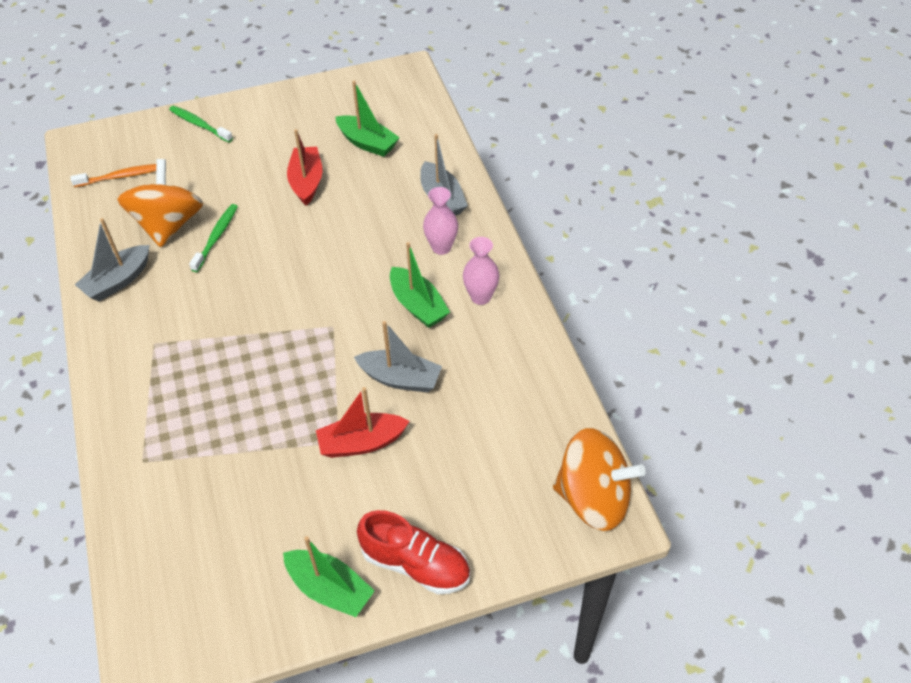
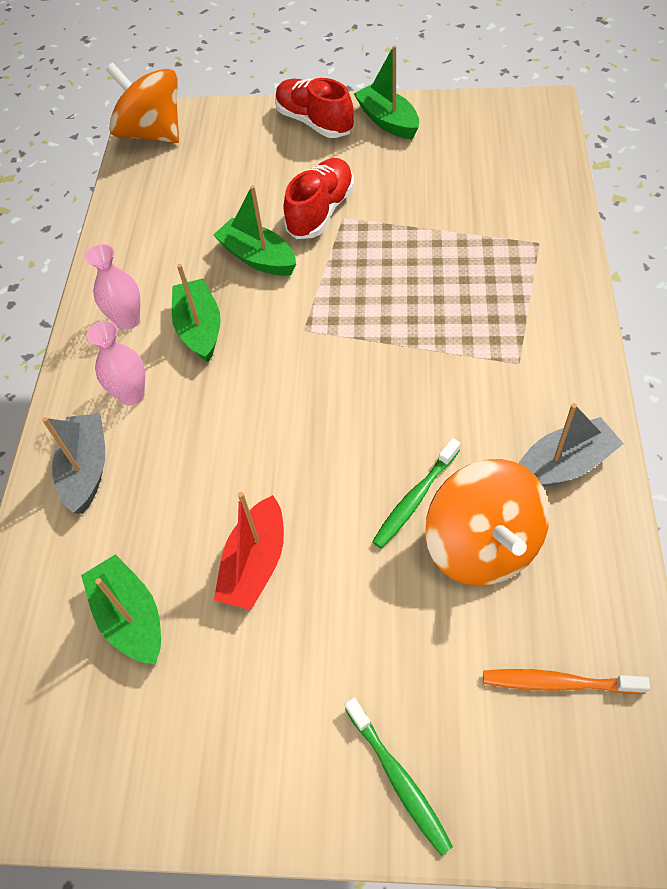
camera: 155 degrees left, 5 degrees up
(168, 225) = (483, 545): orange spinning top -> orange spinning top turned 45 degrees counterclockwise
(361, 442) = (321, 211): red boat -> red shoe
(400, 378) = (258, 258): grey boat -> green boat

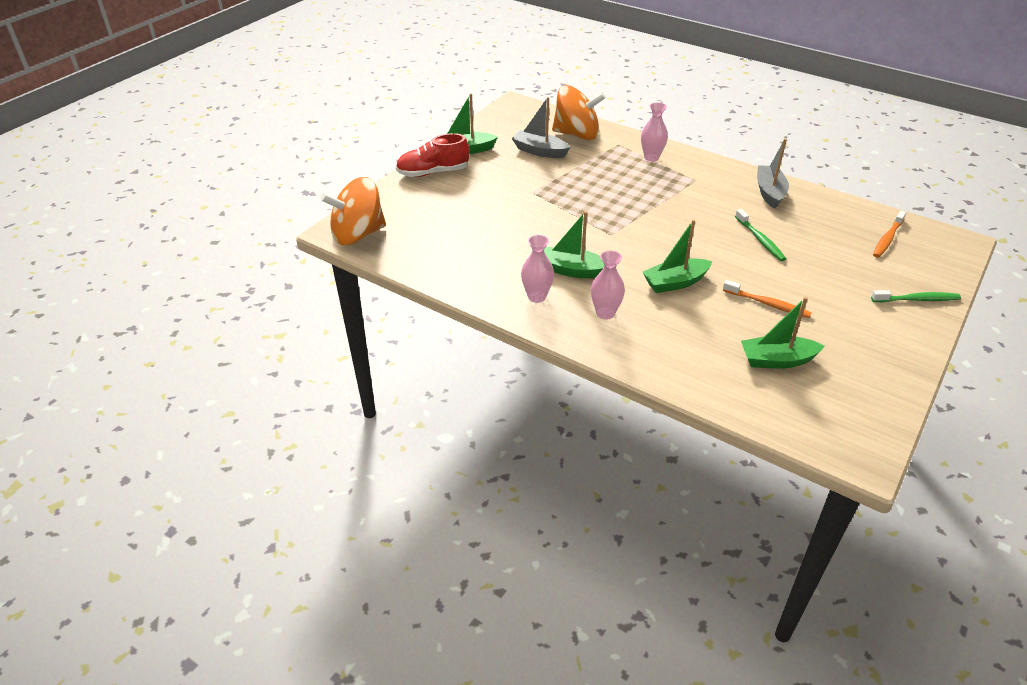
camera: 65 degrees left, 15 degrees down
(87, 469) = (653, 348): grey boat -> grey boat (540, 151)
(255, 563) = (768, 304): red boat -> orange toothbrush
(258, 258) = (533, 231): green boat -> green boat (675, 282)
(321, 211) = (518, 197): red shoe -> none
(483, 545) = (801, 231): orange spinning top -> orange spinning top (576, 134)
(535, 291) = (651, 157): none -> pink vase

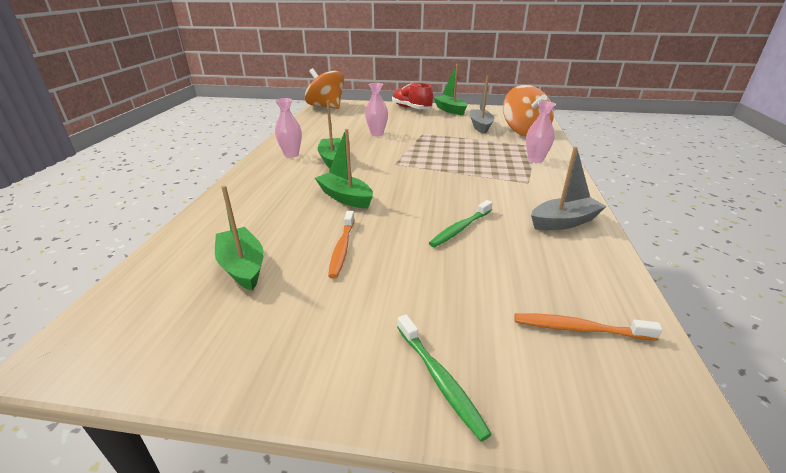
camera: 65 degrees right, 10 degrees down
(605, 313) = (283, 178): pink vase -> pink vase (377, 134)

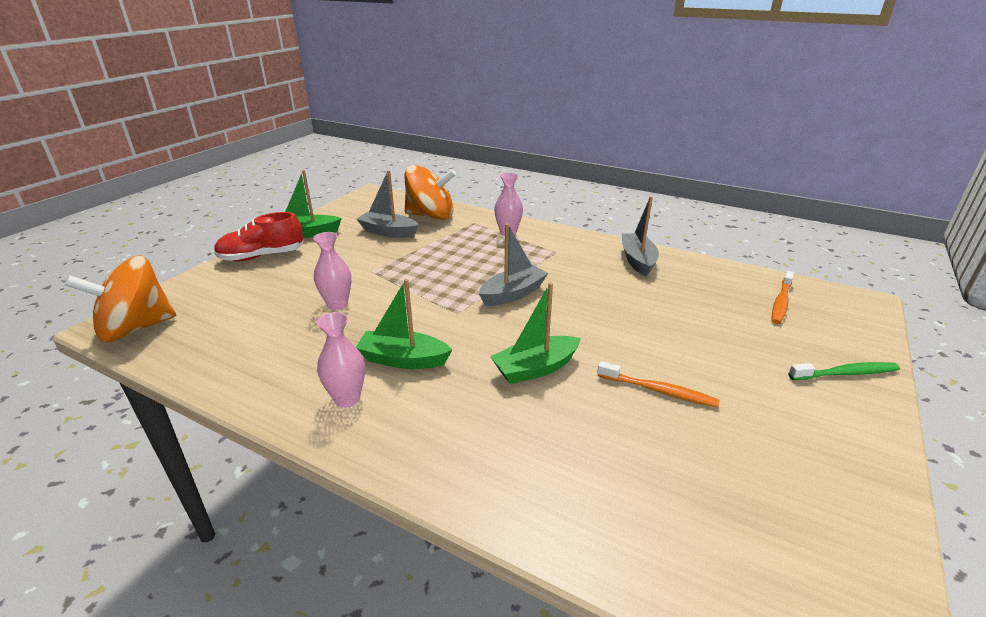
camera: 70 degrees left, 0 degrees up
(242, 266) = (687, 478): green boat -> none
(437, 176) = (513, 294): none -> grey boat
(460, 228) = (635, 310): green toothbrush -> none

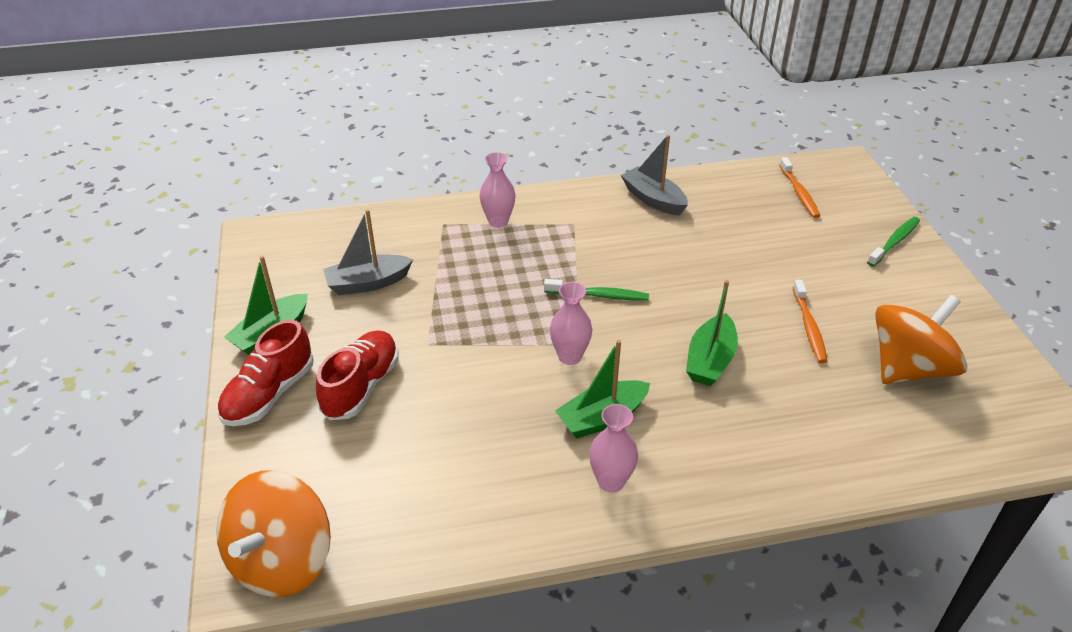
camera: 40 degrees left, 10 degrees up
(305, 274) = (361, 386): none -> red shoe
(337, 304) = (456, 401): pink vase -> pink vase (570, 356)
(430, 216) = (382, 236): orange spinning top -> orange spinning top (908, 368)
(513, 294) = (599, 295): grey boat -> green toothbrush
(659, 390) = (809, 327): orange toothbrush -> orange toothbrush turned 105 degrees clockwise

